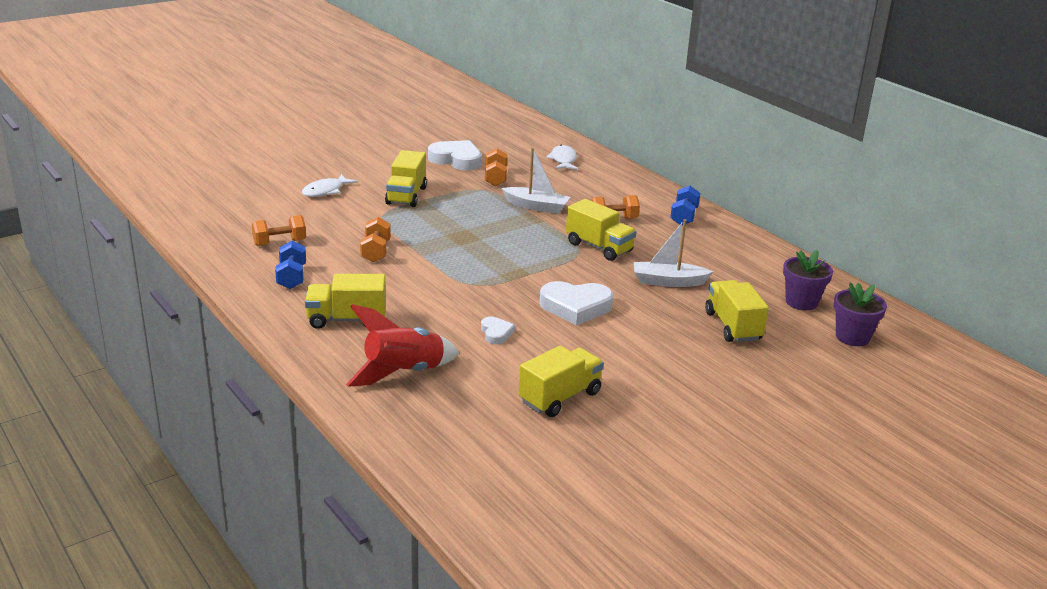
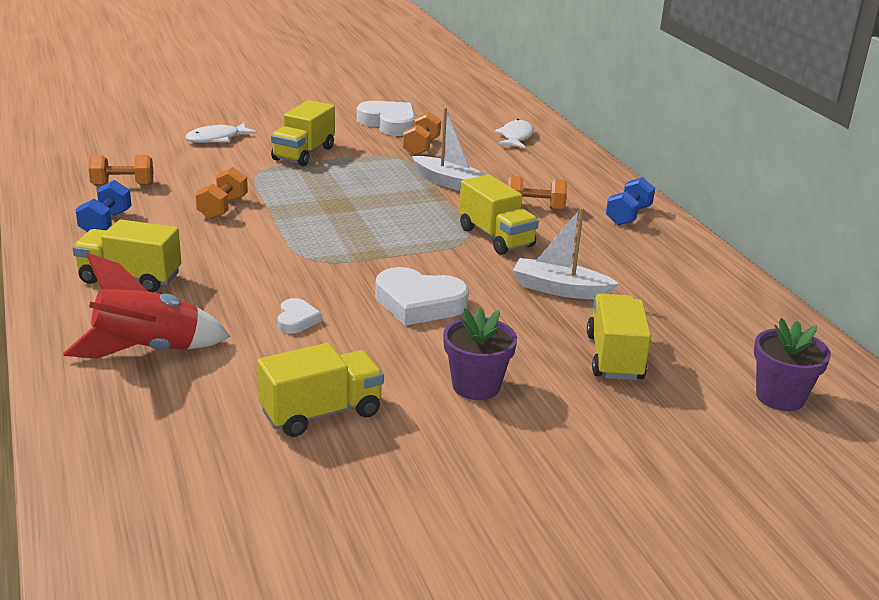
camera: 15 degrees right, 0 degrees up
(801, 302) = (729, 340): purple flower pot -> purple flower pot (476, 386)

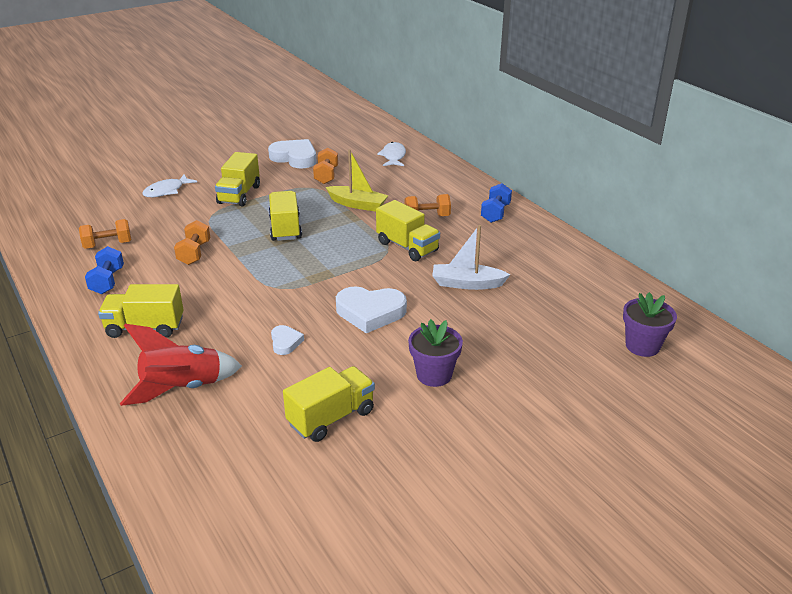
camera: 10 degrees left, 5 degrees up
(449, 183) = (357, 204): white boat -> yellow boat
(614, 357) = (522, 334): yellow truck -> yellow truck (285, 228)

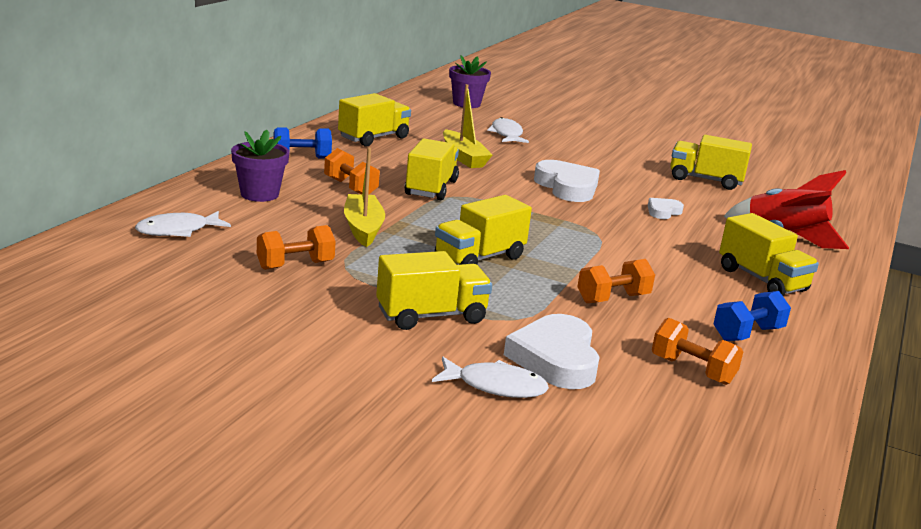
camera: 125 degrees left, 10 degrees down
(295, 158) = (249, 305): white heart -> white heart (555, 359)
(434, 375) = (605, 156): purple flower pot -> purple flower pot (259, 194)
(467, 284) = (463, 157): white boat -> yellow boat
(525, 334) = (506, 134): none -> white fish
(534, 254) = (373, 138): none -> yellow truck

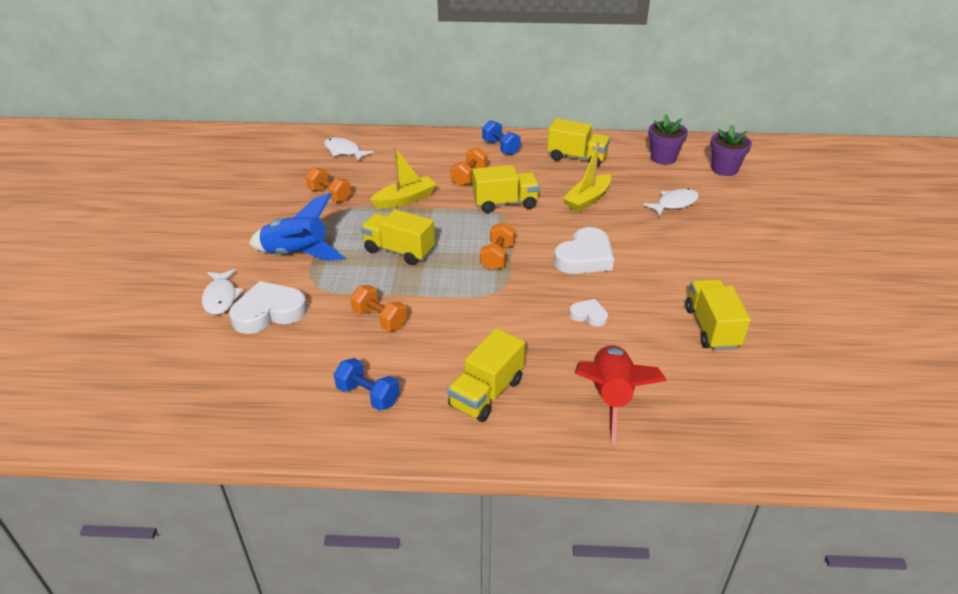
camera: 70 degrees right, 15 degrees up
(259, 194) = (422, 155): purple flower pot -> purple flower pot (663, 158)
(431, 315) = (297, 255): yellow truck -> blue rocket
(692, 370) = (288, 374): orange dumbbell -> orange dumbbell (497, 257)

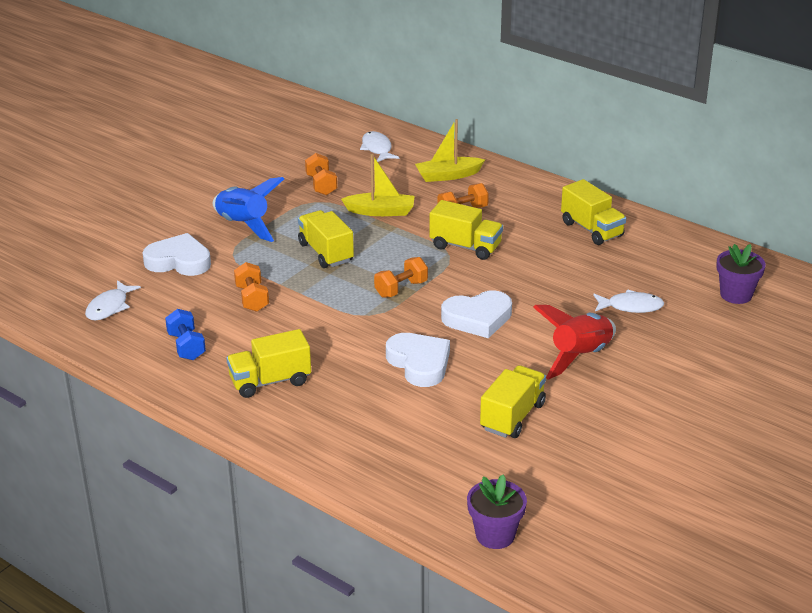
camera: 35 degrees right, 5 degrees down
(221, 297) = (156, 237): white fish -> white fish (109, 307)
(500, 147) = (527, 194): blue dumbbell -> none
(587, 199) = (548, 271): yellow boat -> yellow boat (448, 175)
(589, 315) = (419, 363): white heart -> white heart, size x1.93
(610, 398) = (358, 425): red rocket -> red rocket (580, 356)
(663, 158) = (684, 261): purple flower pot -> purple flower pot (495, 535)

